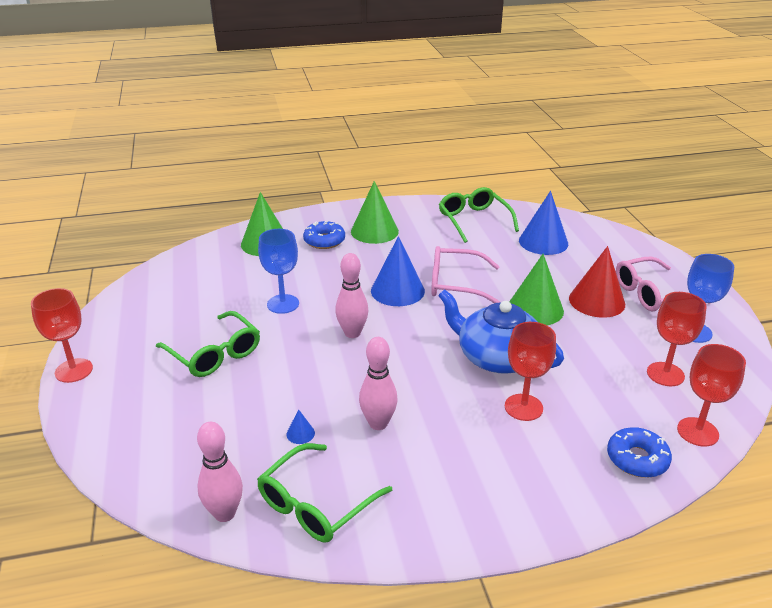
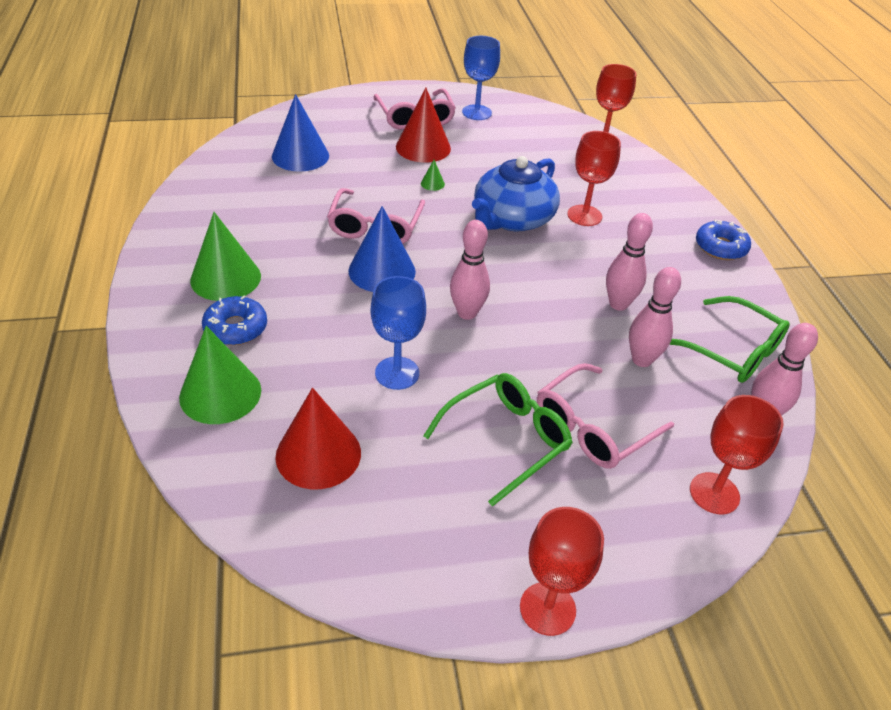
camera: 90 degrees left, 10 degrees up
(212, 280) = (318, 454): none -> red cone
(222, 398) = (594, 427): none -> pink glasses
(300, 433) = (641, 360): blue cone -> pink bowling pin
(474, 221) = (231, 194): green glasses -> none
(535, 309) = (432, 183): green cone -> green cone, size x0.41
(637, 459) = (638, 174): blue donut -> blue donut (720, 247)
(665, 374) = (534, 139): red goblet -> red goblet (714, 493)

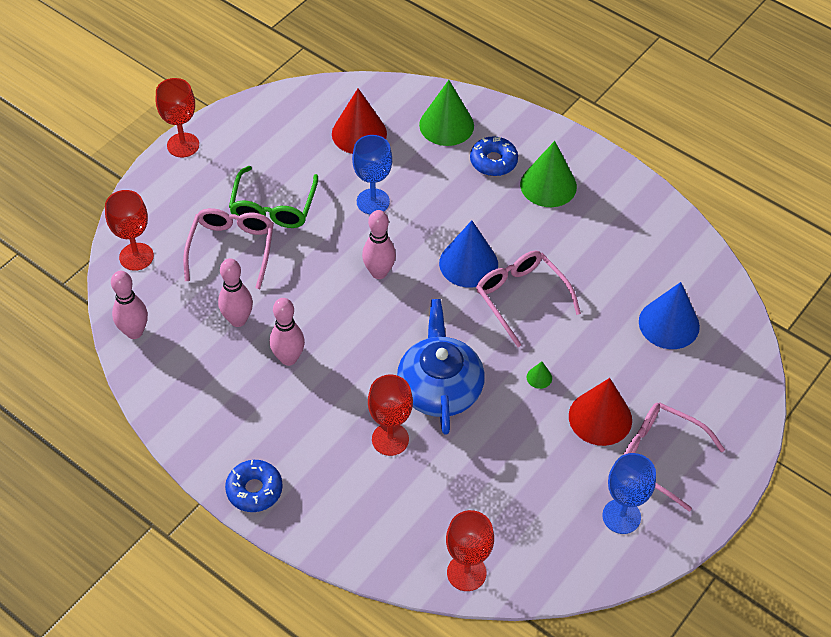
camera: 140 degrees right, 10 degrees up
(731, 350) = (183, 374): green glasses -> none

